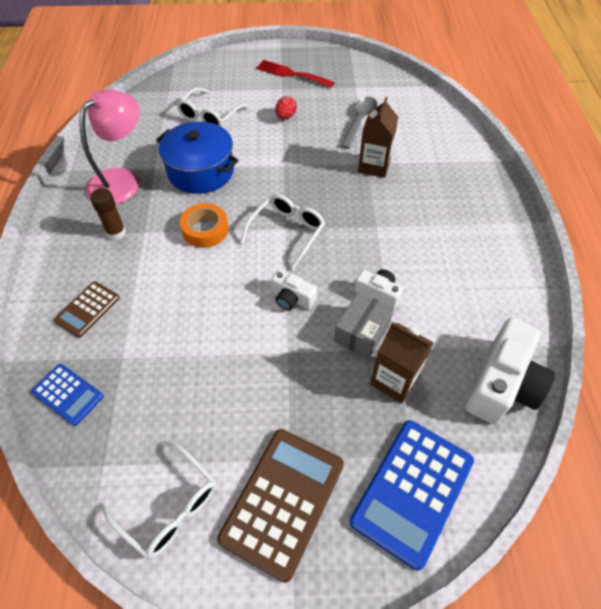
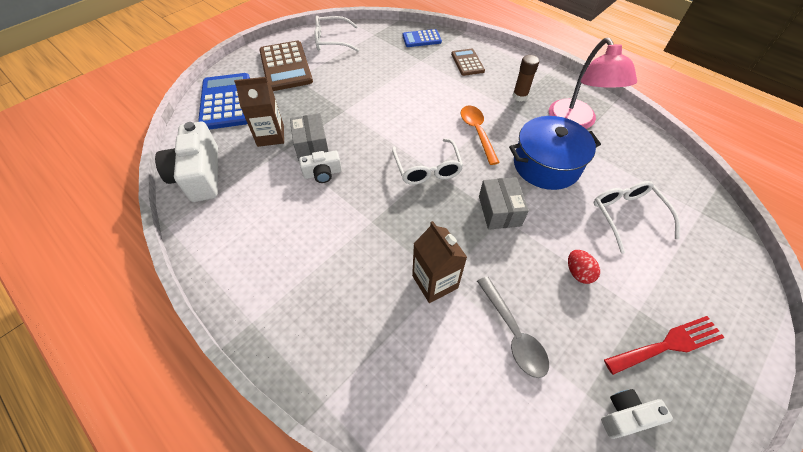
camera: 135 degrees right, 0 degrees up
(205, 230) = (477, 132): orange tape -> orange spoon
(279, 170) = (499, 211): none -> grey box
(292, 298) = (373, 134): white camera -> white camera (626, 416)

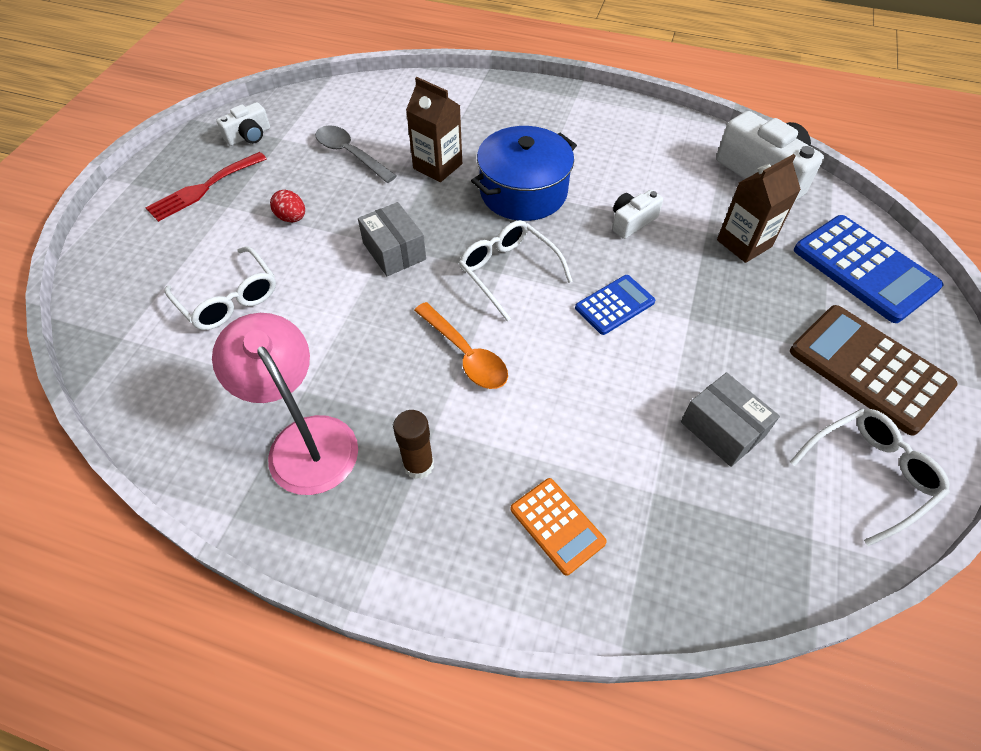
camera: 155 degrees right, 0 degrees up
(311, 145) = (679, 250): grey box -> grey box (722, 429)
(421, 39) = (700, 570): blue calculator -> blue calculator (614, 305)
(467, 62) = (557, 525): brown calculator -> orange calculator
(546, 165) = (345, 335): blue pot -> blue pot (523, 192)

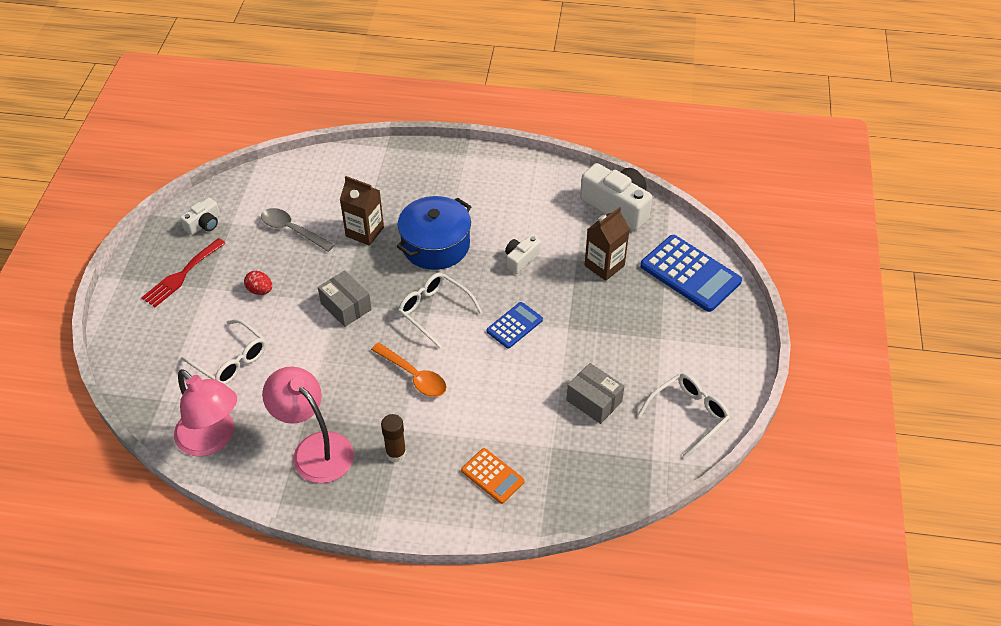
camera: 10 degrees left, 5 degrees down
(169, 404) = (212, 440): none -> pink lamp
(869, 368) = (691, 346): brown calculator -> none

